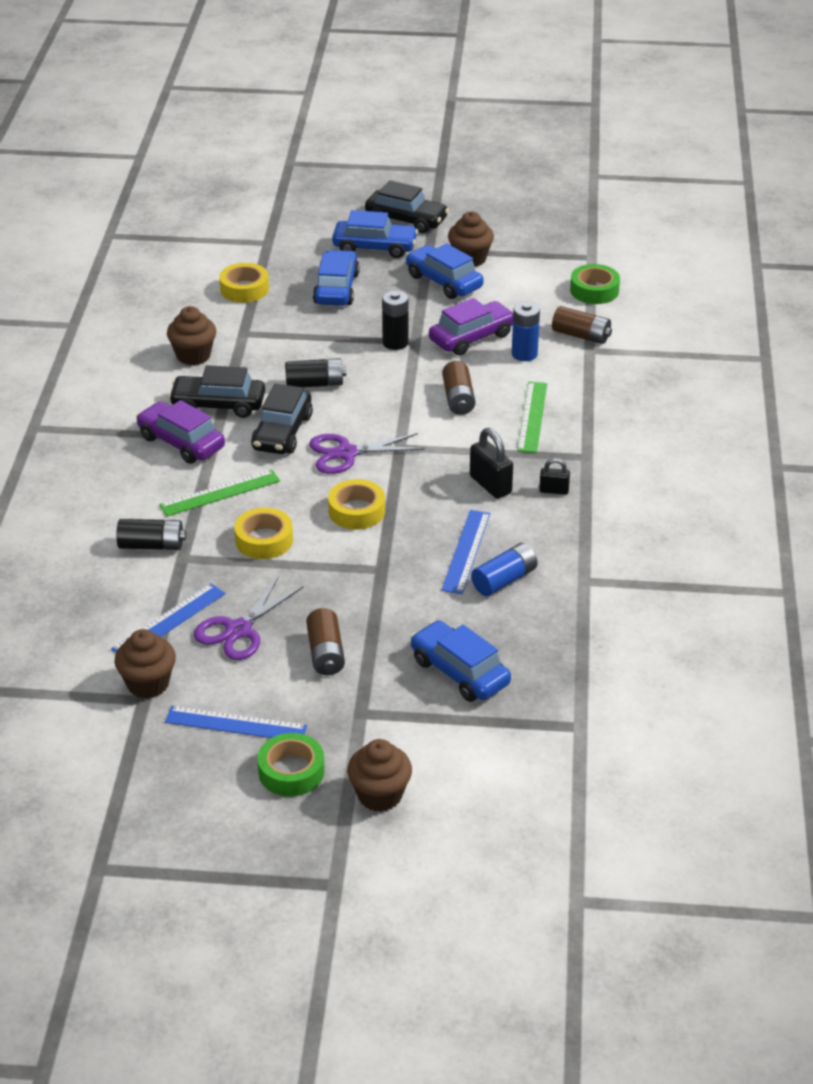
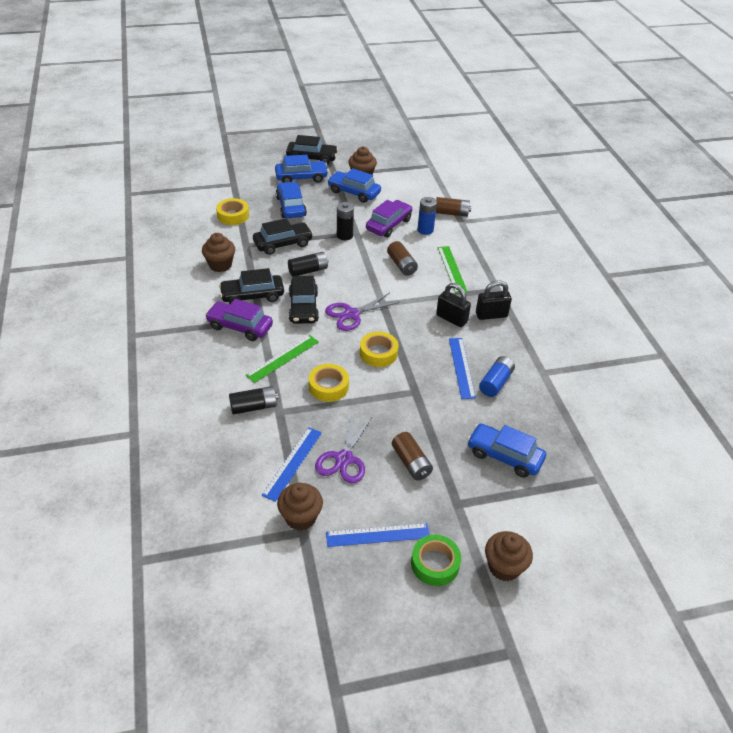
camera: 20 degrees left, 5 degrees up
(297, 340) = (283, 244): none -> black car
(554, 490) = (491, 315): black padlock -> black padlock, size x1.68
(594, 290) = (443, 185): green tape -> none

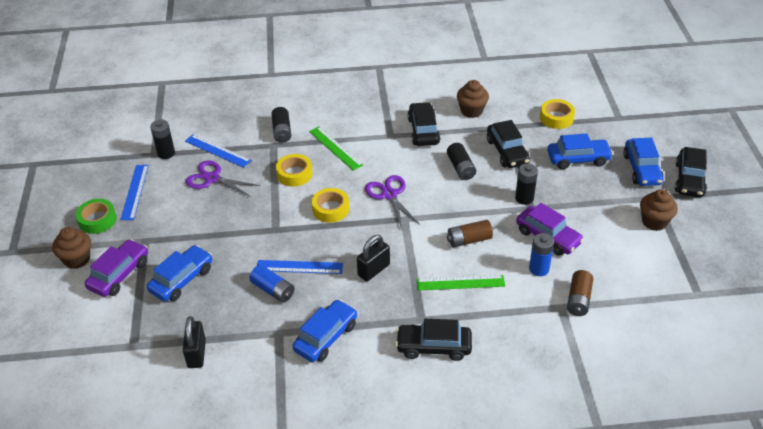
camera: 100 degrees right, 0 degrees up
(240, 327) = (380, 123): purple car -> purple car (119, 274)
(300, 517) = (166, 153): brown cupcake -> black battery
(303, 307) = (403, 163): black car -> black car (433, 347)
(354, 192) = (615, 212): blue car -> blue car (326, 337)
(411, 463) = (195, 217): brown battery -> none
(491, 315) = (375, 305): black padlock -> black padlock (196, 354)

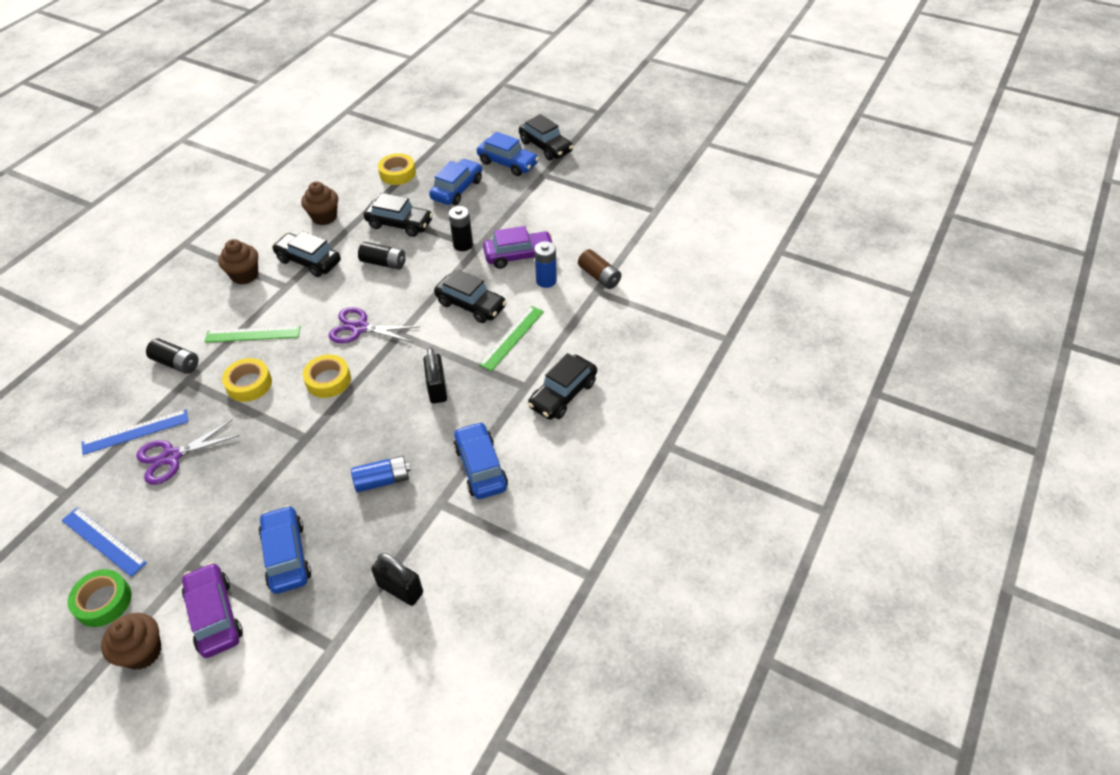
camera: 55 degrees left, 5 degrees up
(166, 153) = (79, 481): black battery -> none
(299, 267) = (375, 443): blue ruler -> none
(469, 240) = (471, 305): brown battery -> black car
(654, 222) = (566, 189): brown cupcake -> brown cupcake (245, 275)

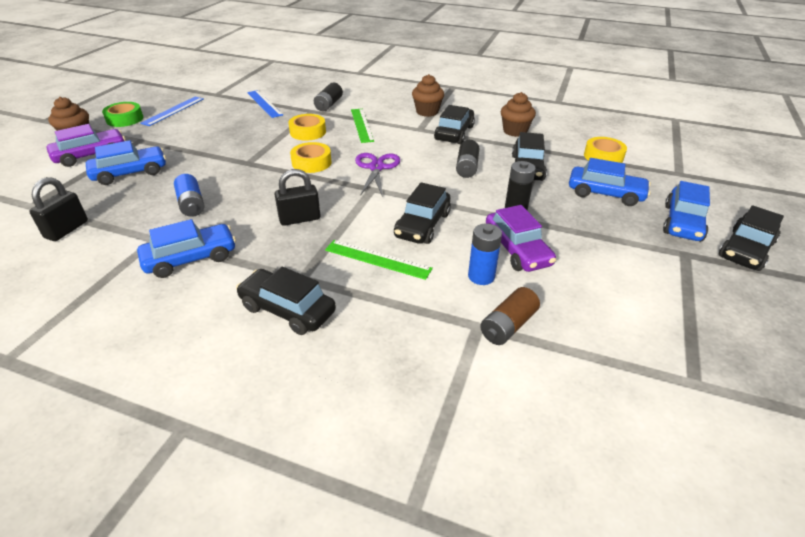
camera: 80 degrees right, 10 degrees down
(171, 457) = (239, 118): purple scissors -> none

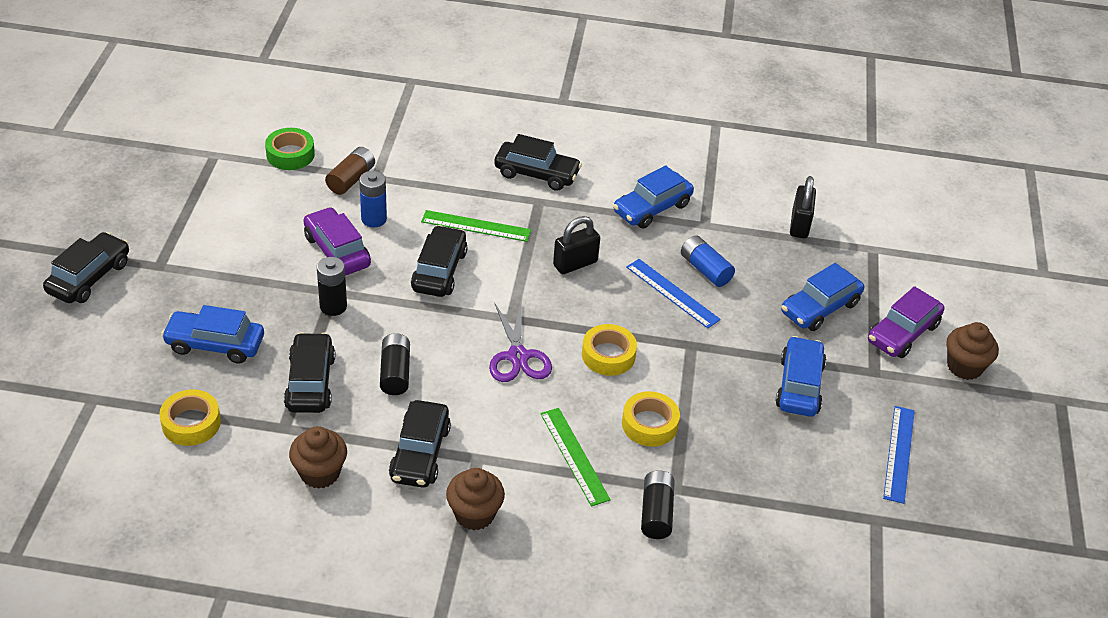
camera: 165 degrees right, 5 degrees up
(125, 119) = (948, 419): green tape -> green tape (290, 154)
(264, 103) = (769, 499): blue ruler -> blue ruler (672, 293)
(682, 223) = (139, 307): blue car -> blue car (799, 386)

